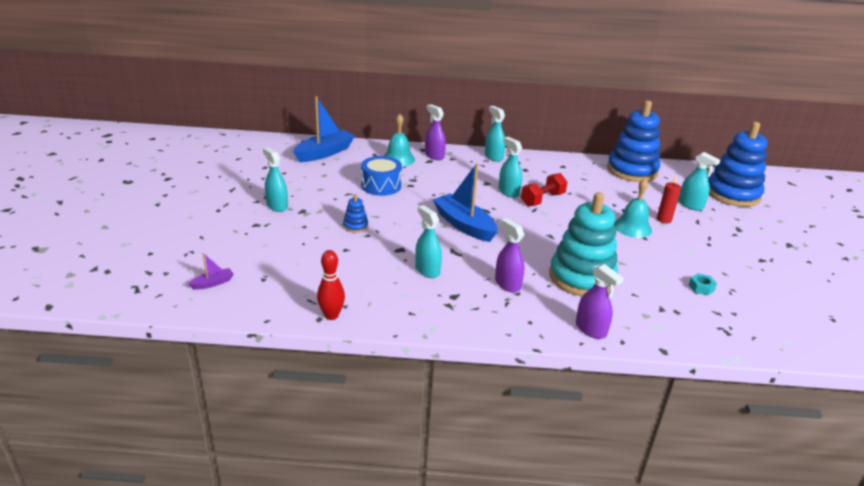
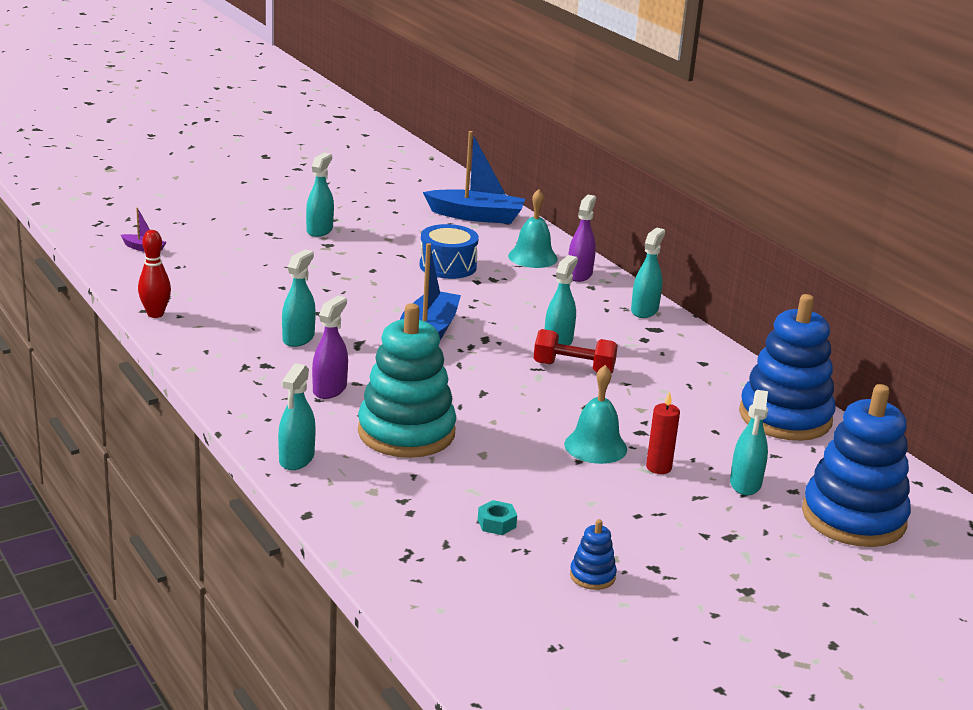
camera: 55 degrees right, 5 degrees down
(355, 226) = (336, 278): blue stacking toy -> blue stacking toy (592, 576)
(591, 329) = (296, 459): purple spray bottle -> turquoise spray bottle

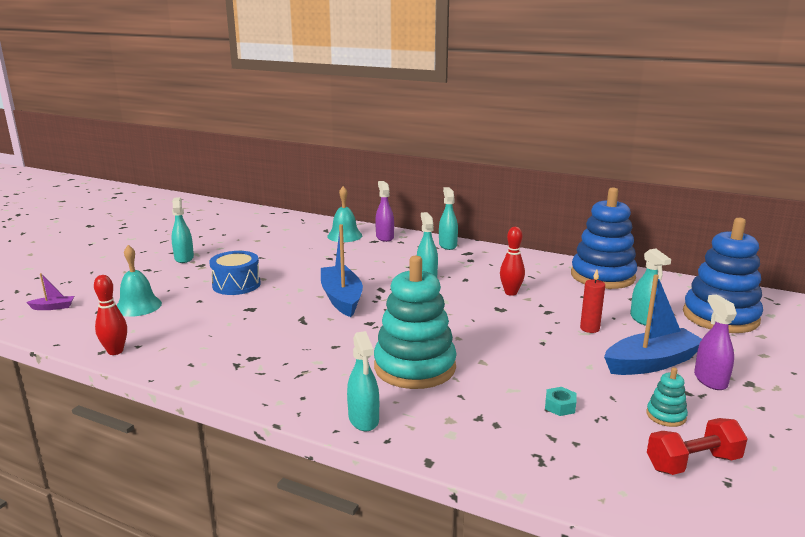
camera: 30 degrees left, 5 degrees down
(298, 338) = (254, 330): turquoise spray bottle -> none
(329, 389) = (322, 357): purple spray bottle -> purple spray bottle (710, 380)
(448, 266) = (299, 255): blue drum -> blue drum (236, 285)
(476, 216) = (280, 223): blue boat -> blue boat (651, 363)
(573, 368) = (457, 288): red dumbbell -> red dumbbell (693, 463)
(592, 576) = (666, 415): blue stacking toy -> turquoise stacking toy
(595, 446) = (538, 330): turquoise bell -> turquoise bell (138, 306)
(630, 395) = (511, 293): none -> red bowling pin

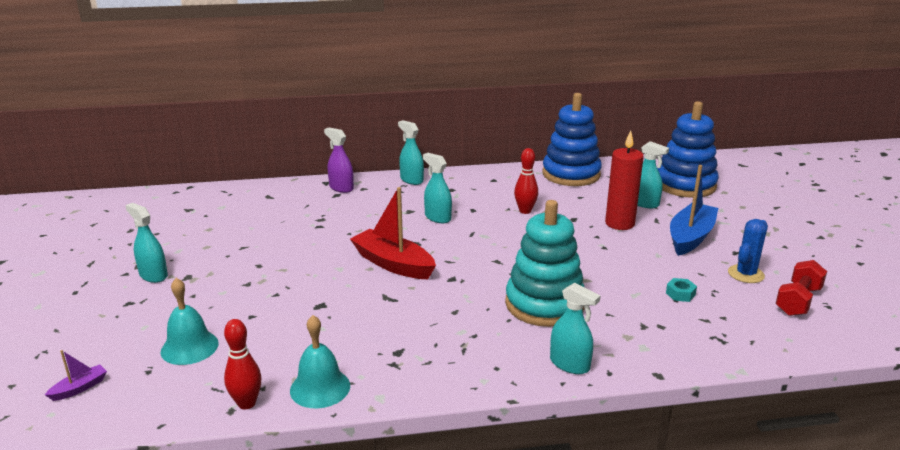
camera: 35 degrees left, 5 degrees up
(236, 285) = (265, 285): blue drum -> none
(341, 298) = (393, 264): blue boat -> red boat
(344, 236) = (298, 197): turquoise bell -> turquoise bell (320, 388)
(589, 328) = (619, 224): red candle -> red candle, size x1.70
(666, 415) = (746, 274): turquoise stacking toy -> blue cactus
(710, 380) = (737, 237): purple spray bottle -> none

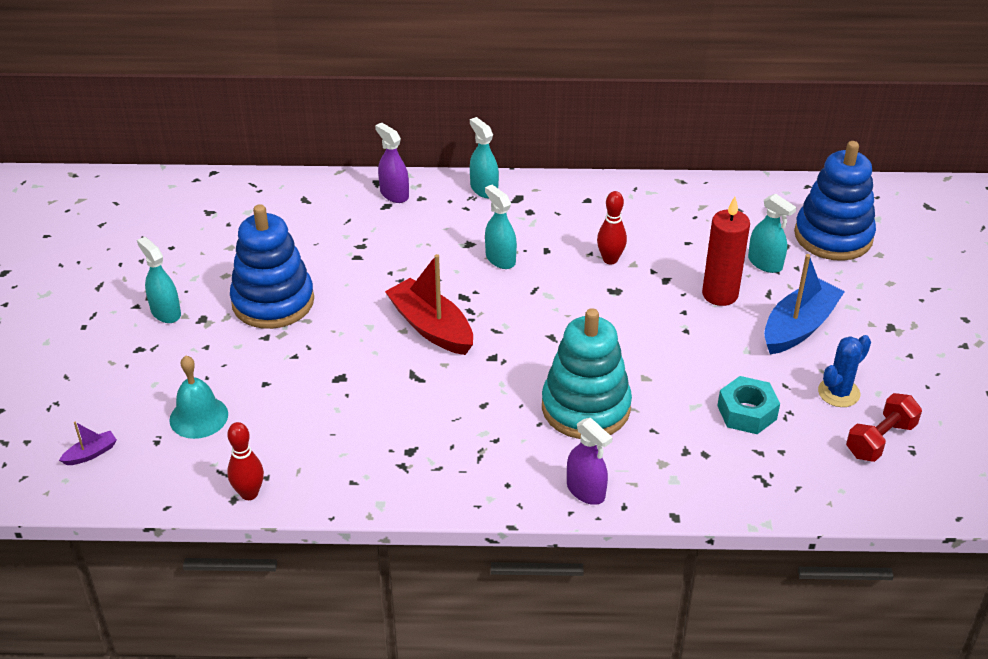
camera: 10 degrees right, 15 degrees up
(320, 388) = (323, 485): turquoise bell -> none
(569, 364) = (586, 491): turquoise spray bottle -> purple spray bottle
(571, 174) = (690, 200): blue stacking toy -> blue stacking toy (273, 301)
(680, 294) = (747, 412): turquoise nut -> turquoise nut, size x1.79

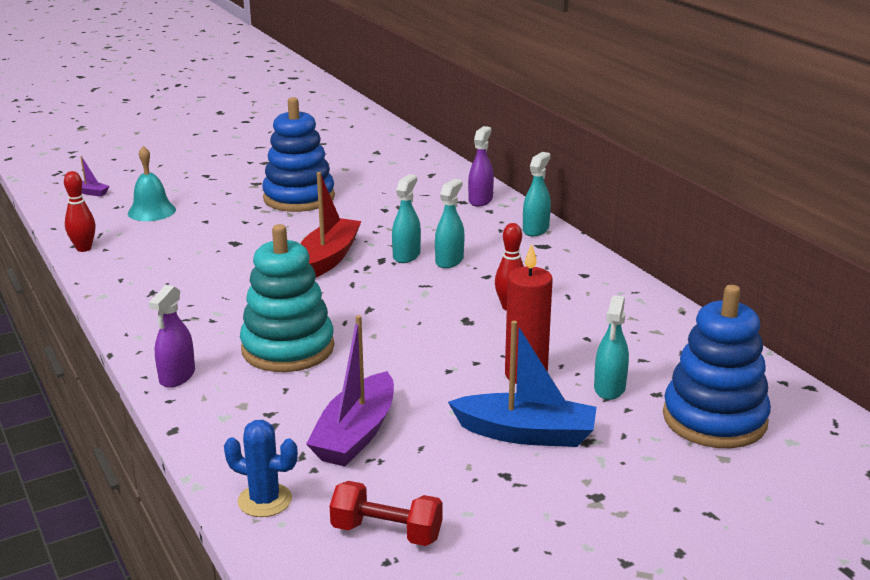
camera: 60 degrees right, 15 degrees down
(166, 312) = (252, 171): turquoise spray bottle -> turquoise spray bottle (406, 255)
(747, 412) = (356, 434): turquoise nut -> purple boat
(838, 393) = (441, 485): blue cactus -> blue cactus (265, 500)

